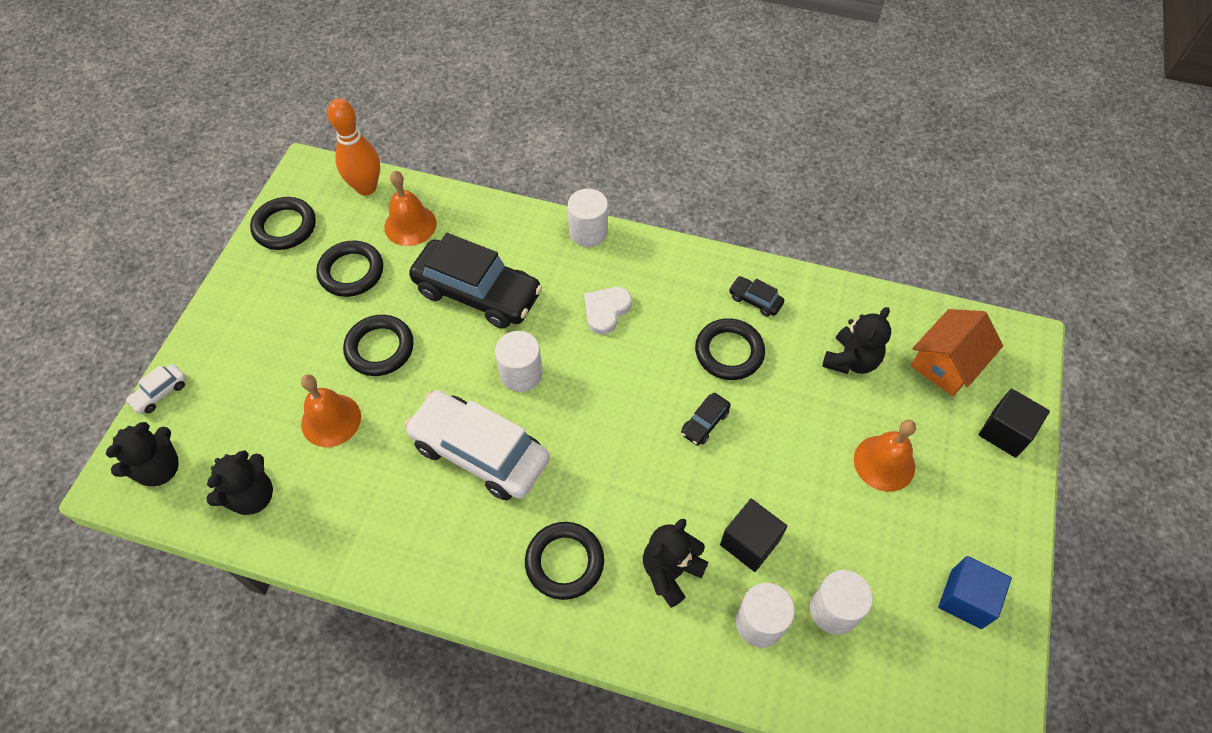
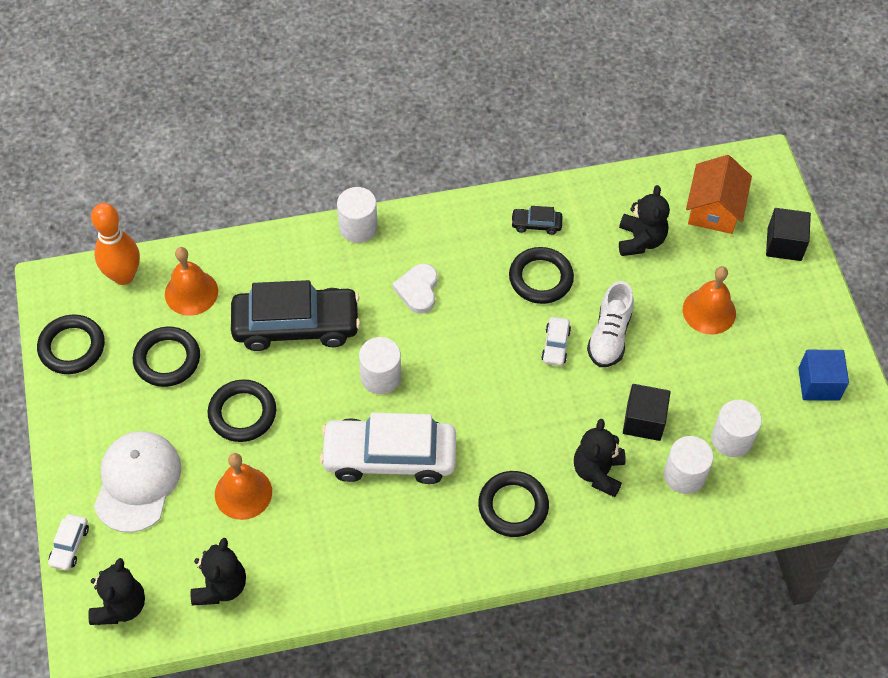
camera: 30 degrees left, 0 degrees up
(252, 365) = (137, 482): none -> white cap
(705, 423) = (555, 345): black car -> white car
(764, 439) = (609, 336): none -> white shoe

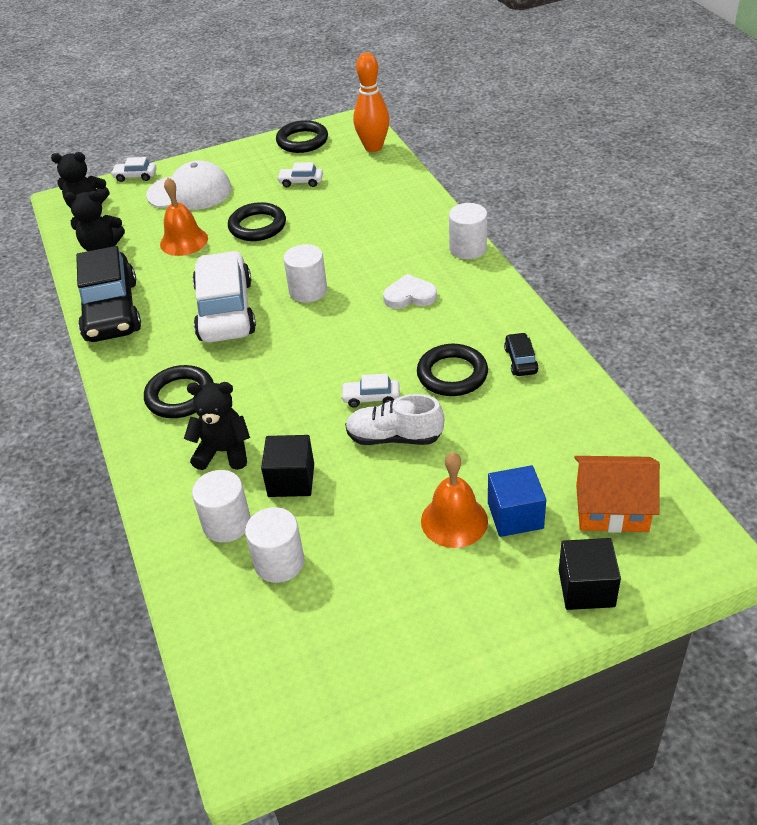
camera: 85 degrees right, 15 degrees down
(167, 359) = (301, 182): black ring -> white car
(191, 292) = (367, 179): orange bell -> none
(296, 325) = (350, 236): black car -> black car (111, 311)
(640, 240) = (534, 446): black teddy bear -> none
(818, 384) = (375, 647): blue cube -> blue cube (515, 515)

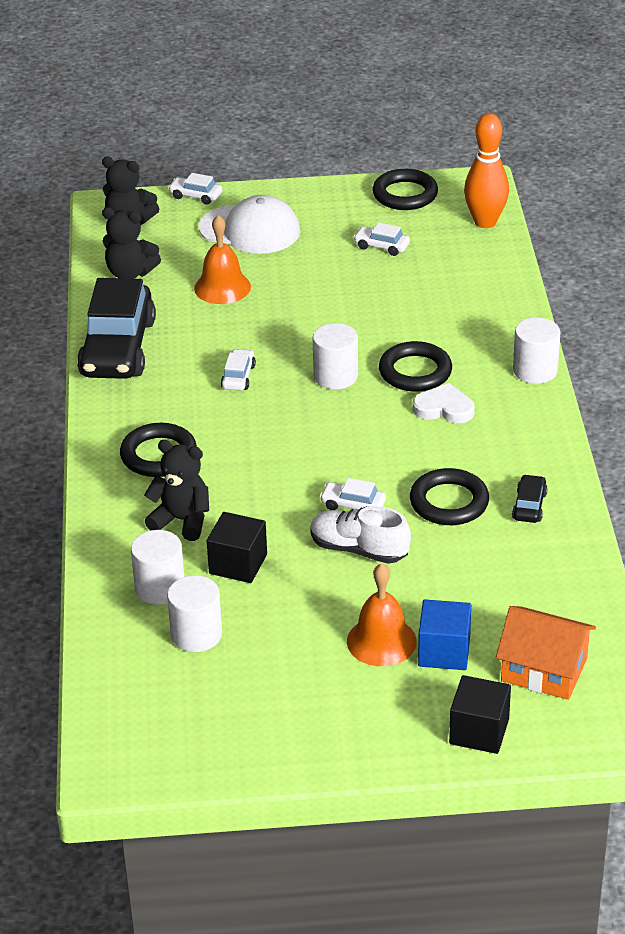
camera: 15 degrees right, 5 degrees down
(225, 310) = (238, 377): white car -> white car, size x0.42
(257, 226) = (310, 289): black ring -> black ring (415, 372)

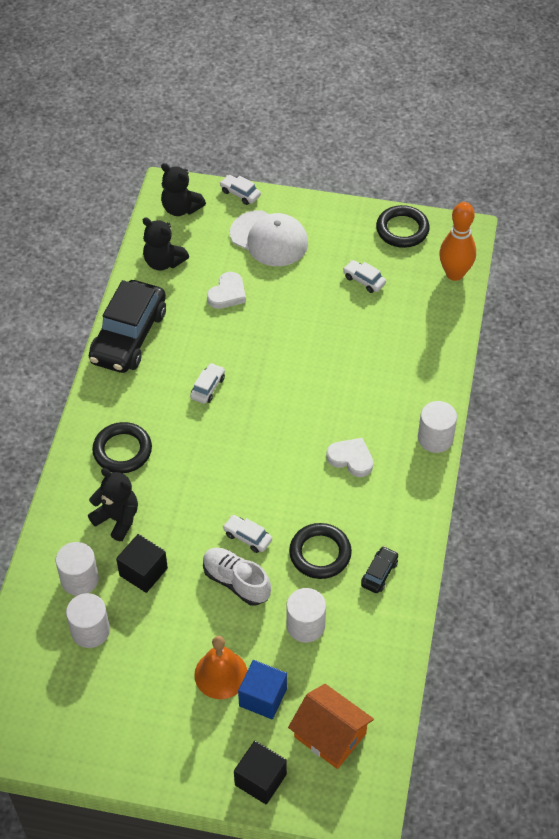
camera: 15 degrees right, 15 degrees up
(222, 287) = (227, 293): orange bell -> white heart
(335, 376) = (280, 405): white cylinder -> white cylinder (305, 625)
(415, 372) = (342, 416): black ring -> none

